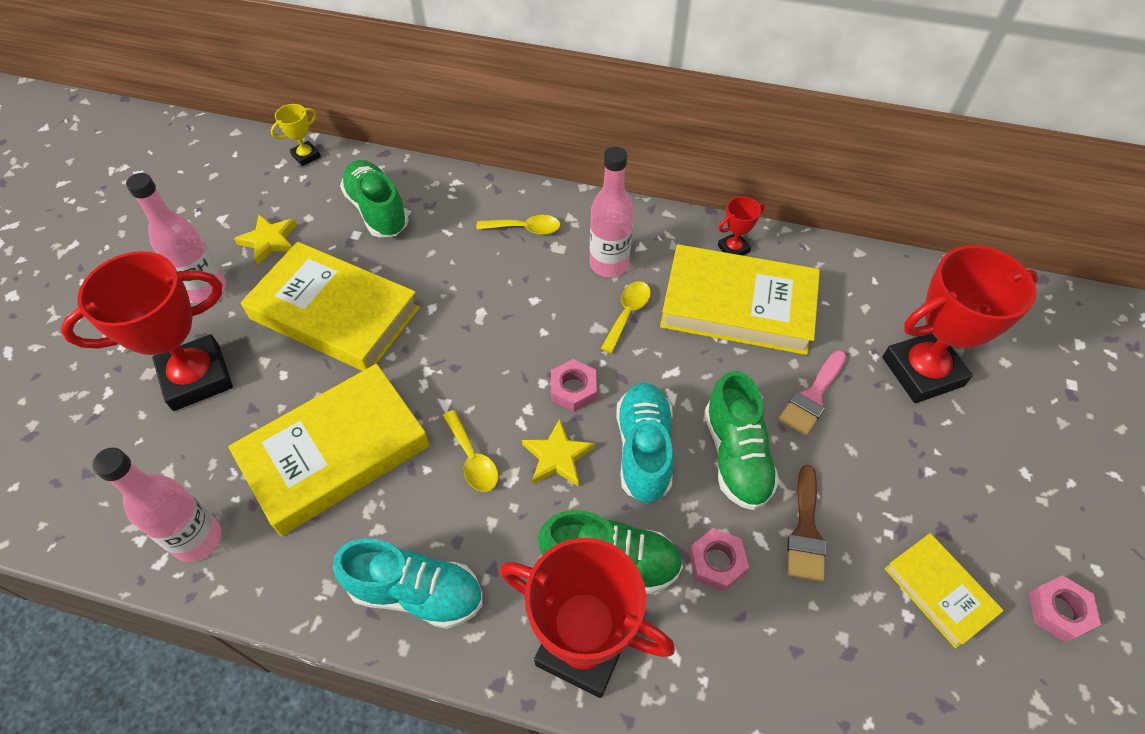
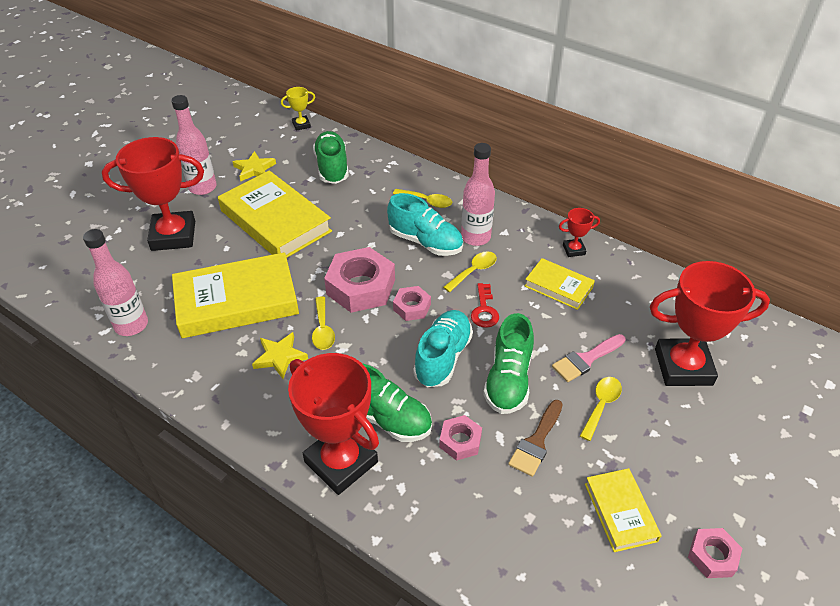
camera: 20 degrees right, 10 degrees down
(416, 592) = (249, 395): turquoise shoe -> turquoise shoe (425, 242)
(495, 379) = (361, 287): none -> pink nut
(557, 457) = (380, 344): yellow star -> yellow star (280, 357)
(664, 366) = (484, 310): none -> red key
(738, 305) = (558, 287): yellow book -> yellow book, size x0.52
(856, 454) = (601, 405): none -> yellow spoon

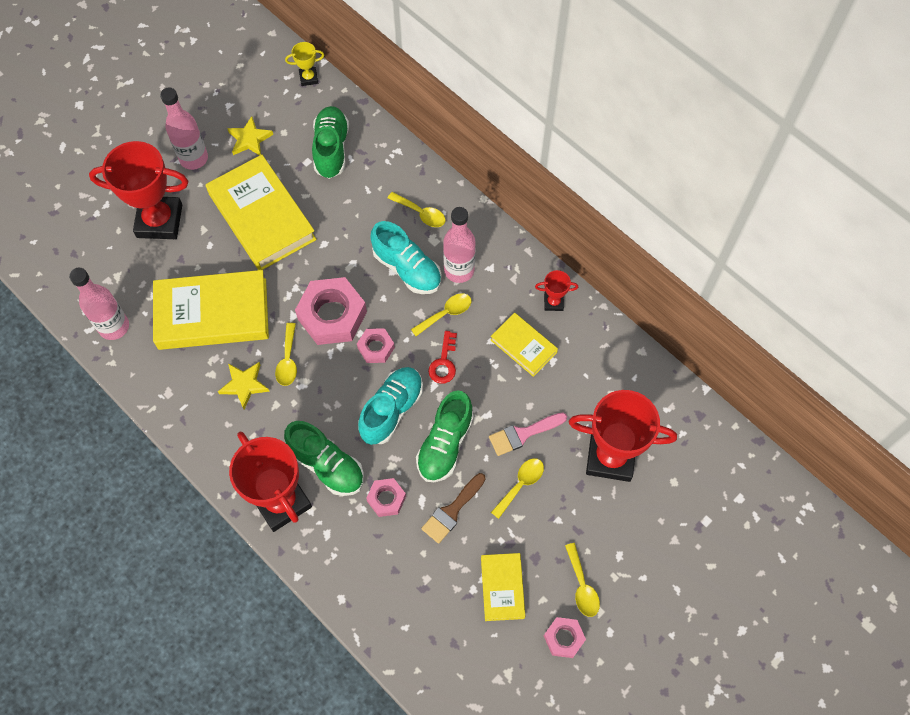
camera: 10 degrees right, 20 degrees up
(708, 495) = (582, 586): none -> yellow spoon

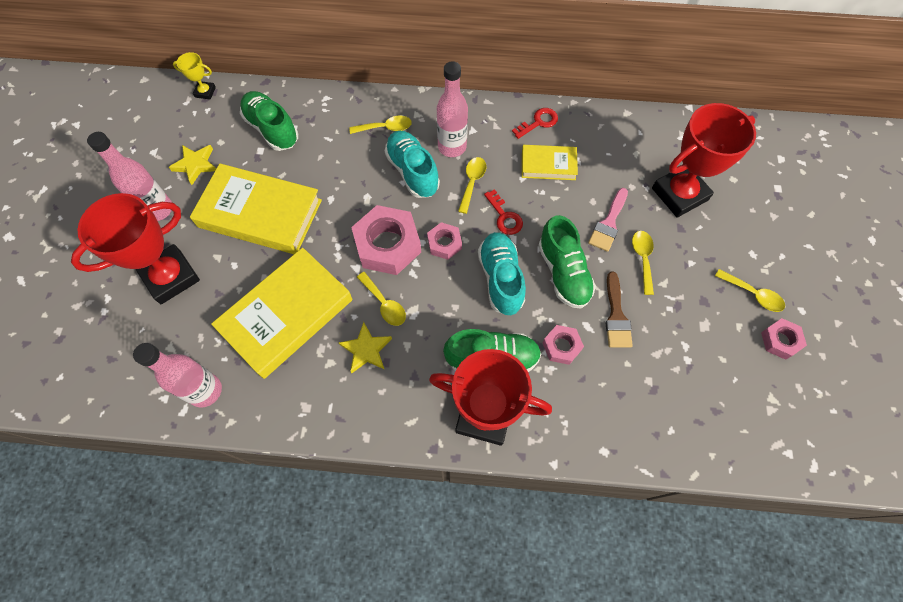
camera: 40 degrees left, 0 degrees up
(308, 78) = (205, 92): yellow trophy -> yellow trophy turned 60 degrees clockwise
(407, 268) = (412, 172): turquoise shoe -> turquoise shoe turned 120 degrees counterclockwise
(502, 588) = (705, 341): yellow book -> none
(553, 302) = (538, 122): red trophy -> red key

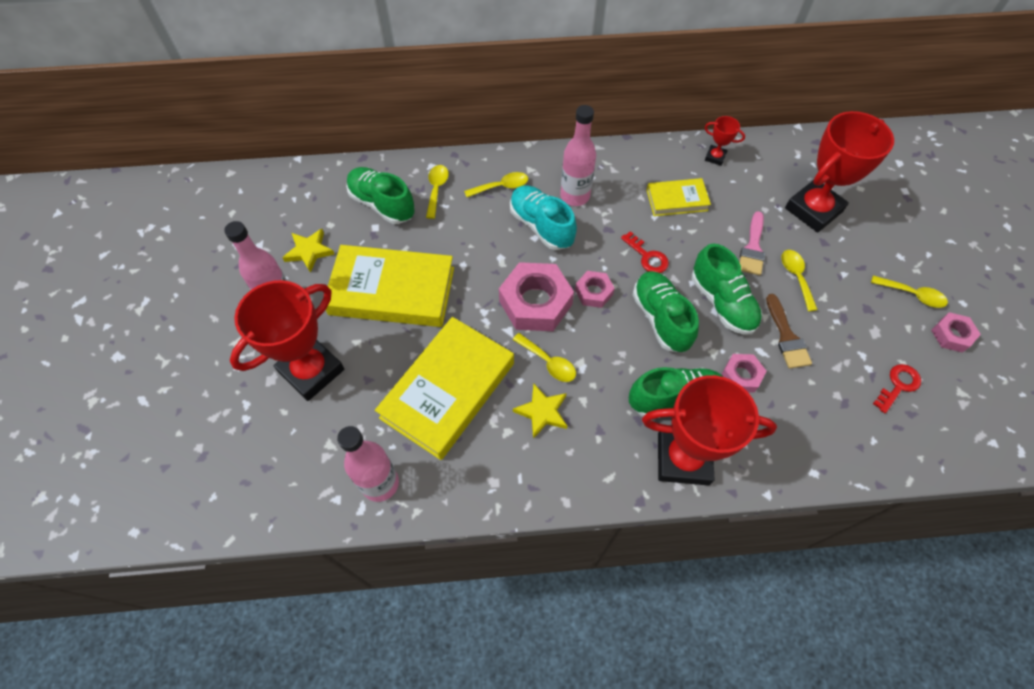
camera: 10 degrees left, 5 degrees down
(205, 92) = (301, 177): yellow trophy -> none
(472, 182) = (605, 228): yellow spoon -> yellow spoon (436, 189)
(500, 279) = (661, 318): turquoise shoe -> green shoe
(538, 122) = (655, 160): red key -> red key (898, 385)
(598, 127) = (715, 157): none -> red trophy

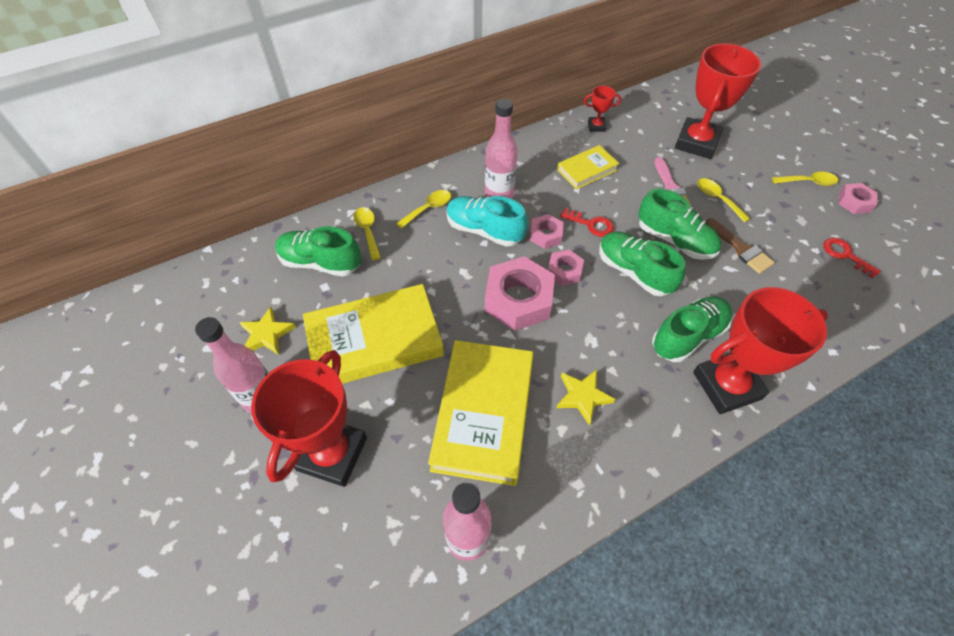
camera: 25 degrees left, 5 degrees down
(548, 362) = (562, 349): yellow spoon -> none
(741, 375) = (727, 294): pink nut -> pink nut (545, 235)
(898, 385) = (845, 255): red key -> red key turned 60 degrees counterclockwise

